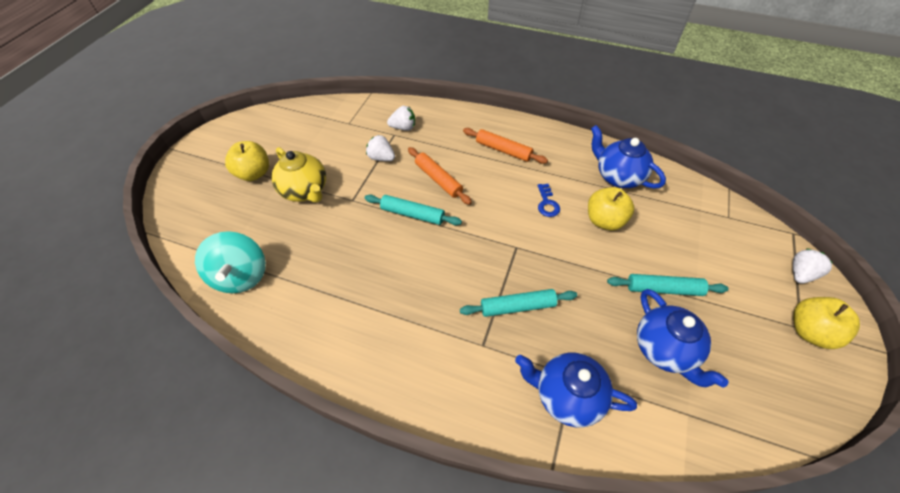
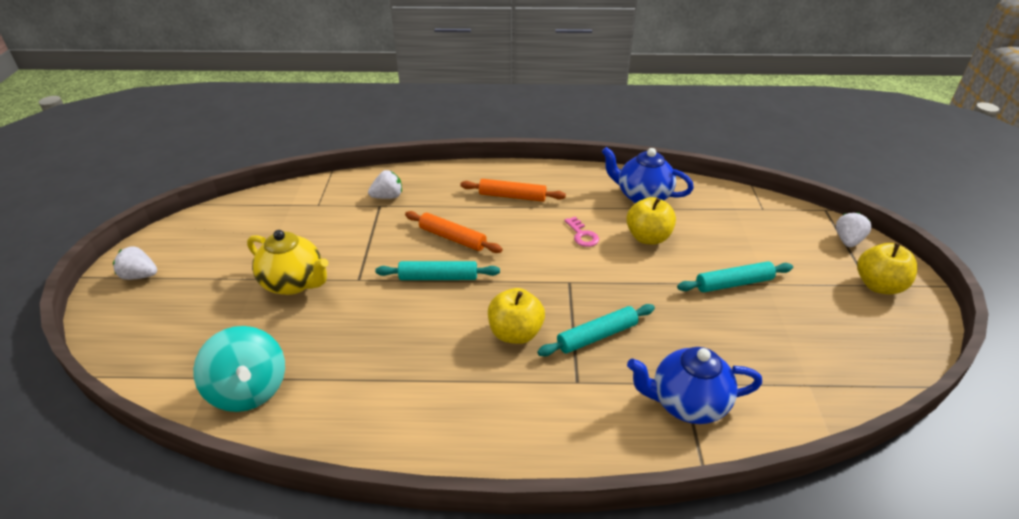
camera: 20 degrees left, 15 degrees down
(254, 173) = (216, 279): yellow apple -> yellow apple (515, 333)
(381, 158) = (375, 231): white strawberry -> white strawberry (140, 276)
(547, 203) = (582, 235): blue key -> pink key
(664, 350) = (760, 335): blue teapot -> none

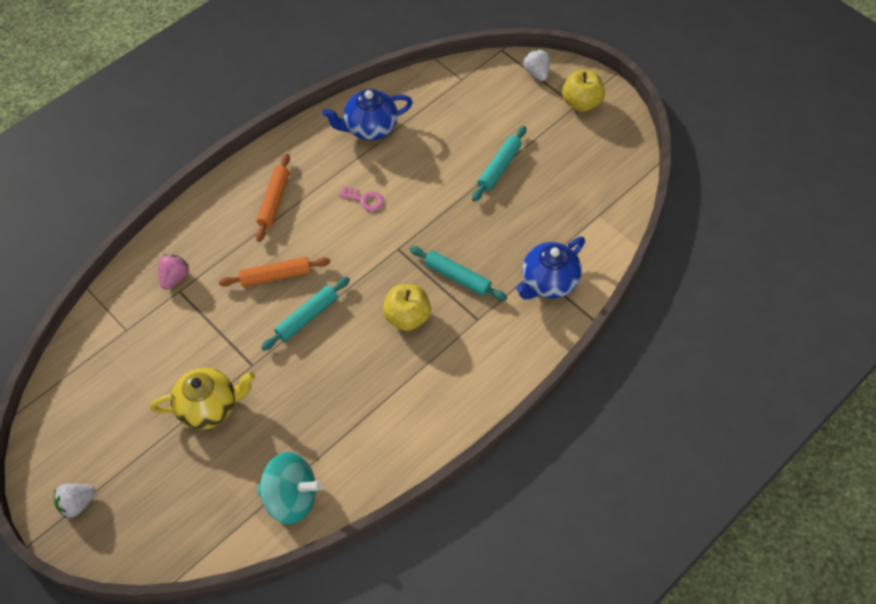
camera: 45 degrees left, 20 degrees up
(387, 197) = (174, 277): white strawberry -> pink strawberry
(512, 196) = (274, 201): orange rolling pin -> orange rolling pin turned 45 degrees counterclockwise
(597, 336) = (457, 277): turquoise rolling pin -> turquoise rolling pin turned 75 degrees counterclockwise
(648, 237) = (411, 167): yellow apple -> none

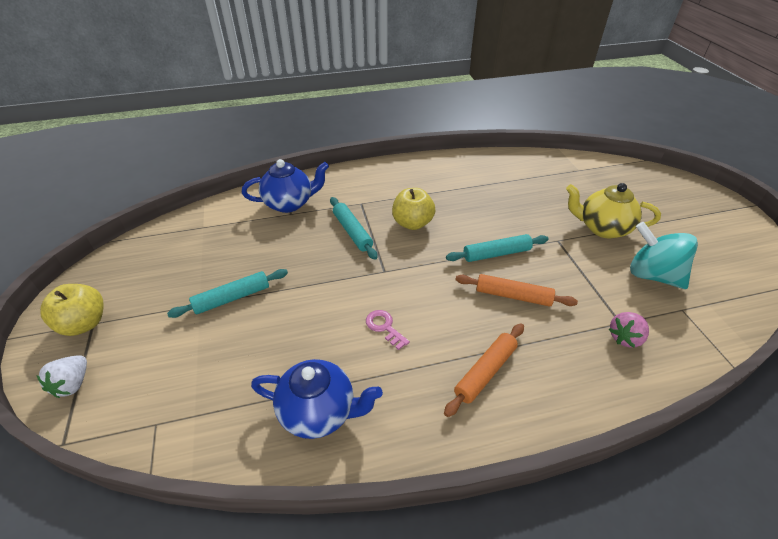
camera: 150 degrees left, 15 degrees down
(77, 503) = (718, 212): white strawberry -> none
(291, 498) = (551, 168): turquoise spinning top -> turquoise spinning top (652, 275)

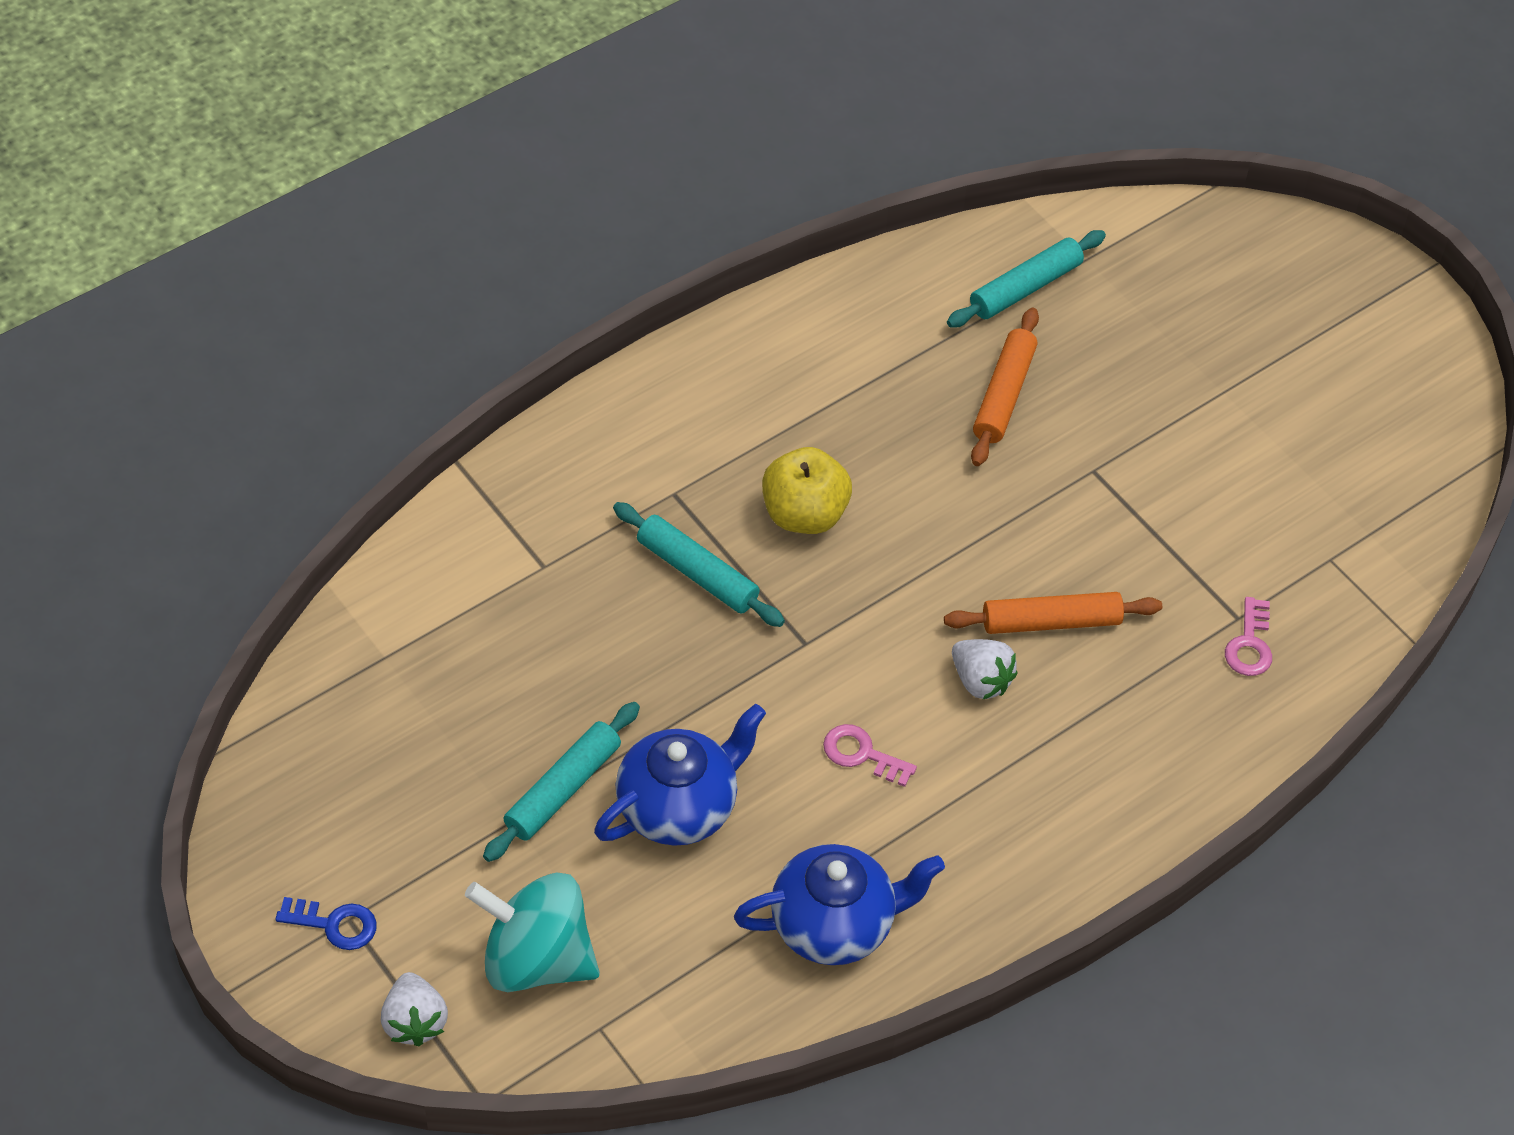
camera: 25 degrees left, 10 degrees up
(84, 323) = (334, 924): yellow apple -> blue key
(289, 203) = (524, 541): blue teapot -> blue teapot (679, 807)
(464, 311) = (980, 680): none -> white strawberry
(485, 372) = (1054, 777): orange rolling pin -> orange rolling pin (1004, 395)
(496, 254) = (992, 539): turquoise rolling pin -> turquoise rolling pin (1025, 288)
(602, 228) = (1167, 414): yellow teapot -> none
(625, 337) = (1249, 644): pink strawberry -> pink key
(652, 275) = (1272, 500): turquoise spinning top -> turquoise spinning top (536, 958)

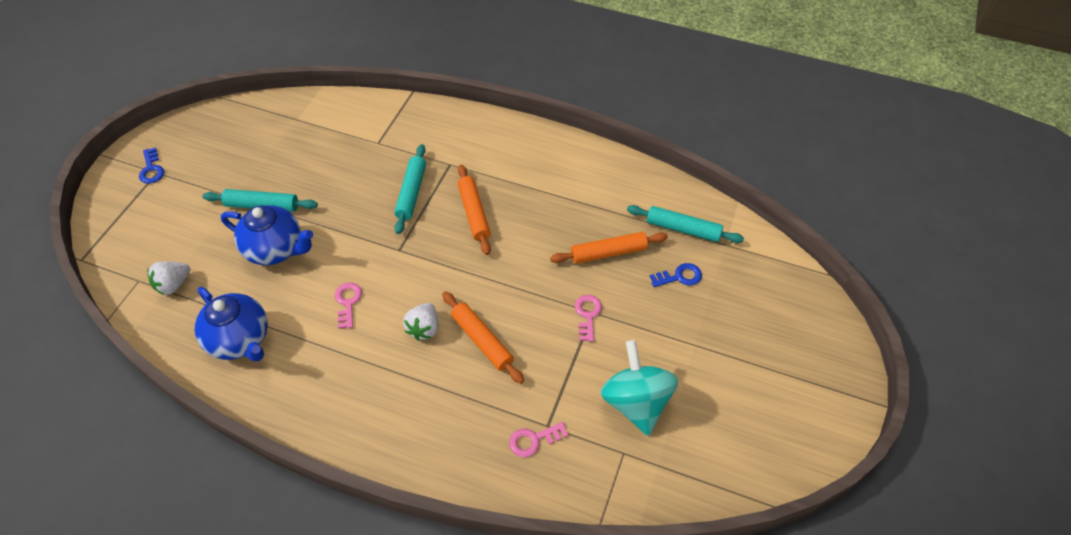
camera: 60 degrees right, 0 degrees up
(415, 1021) = (113, 217): white strawberry -> white strawberry (173, 285)
(536, 958) = (166, 240): turquoise spinning top -> turquoise spinning top (636, 402)
(804, 514) = (474, 213): yellow apple -> orange rolling pin
(1093, 478) = (587, 315): none -> pink key
(1104, 341) = (679, 277): none -> blue key

